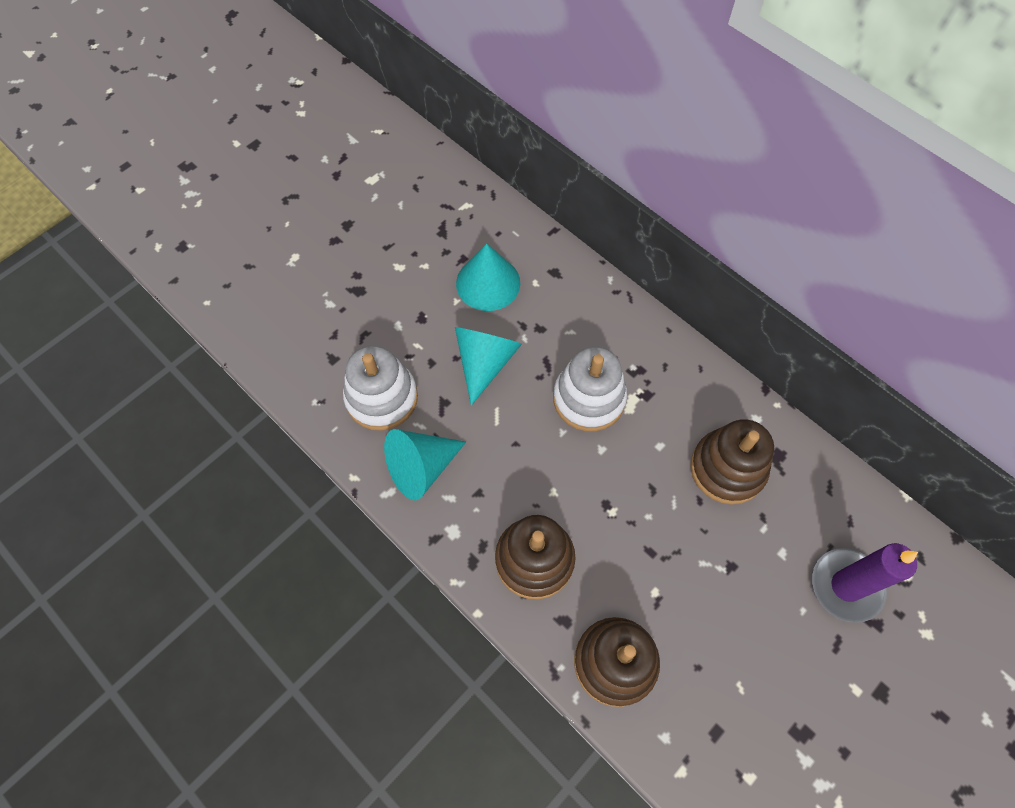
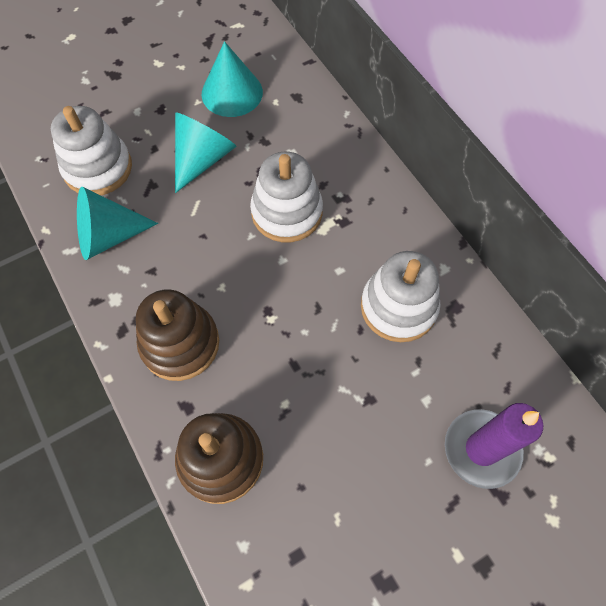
camera: 15 degrees right, 0 degrees up
(727, 468) = (398, 307): brown stacking toy -> white stacking toy

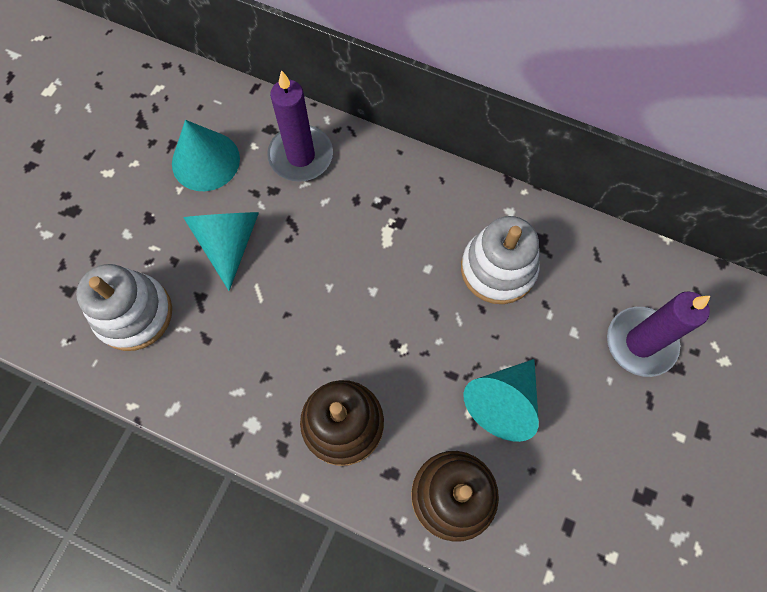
camera: 35 degrees left, 5 degrees up
(108, 236) = (199, 371): turquoise cone -> turquoise cone (503, 402)
(287, 212) = (344, 245): white stacking toy -> none
(305, 128) = (301, 156): none -> purple candle

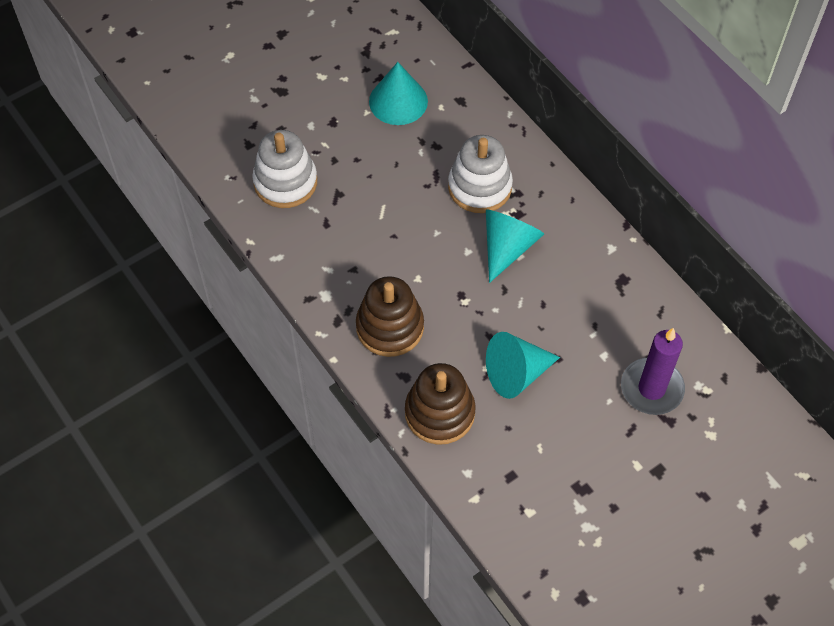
camera: 30 degrees right, 10 degrees down
(229, 242) = (381, 166): turquoise cone -> turquoise cone (507, 247)
(301, 156) = (472, 131): purple candle -> none
(498, 269) = (574, 283): white stacking toy -> white stacking toy (479, 187)

